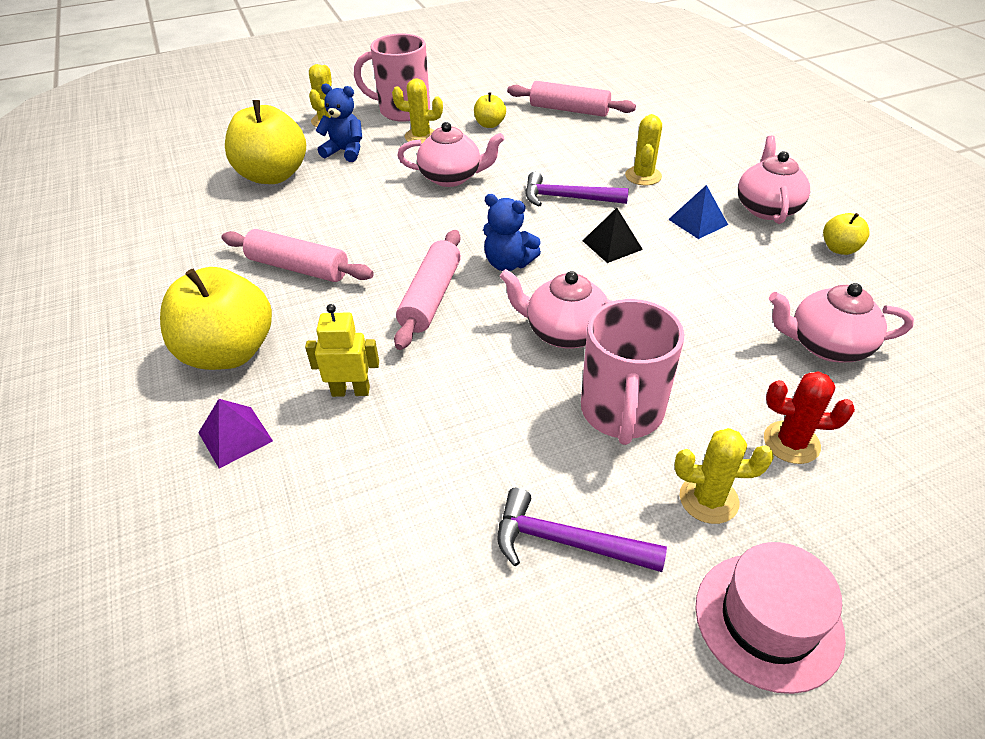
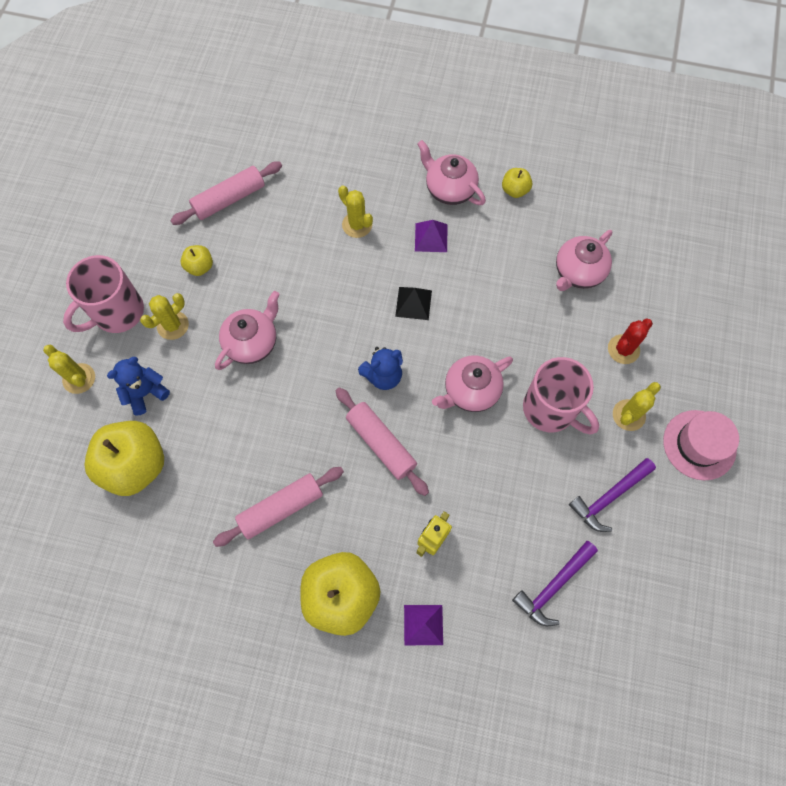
camera: 55 degrees left, 25 degrees up
(568, 198) = (343, 289): purple hammer -> purple hammer (554, 586)
(698, 222) = (431, 237): blue pyramid -> purple pyramid

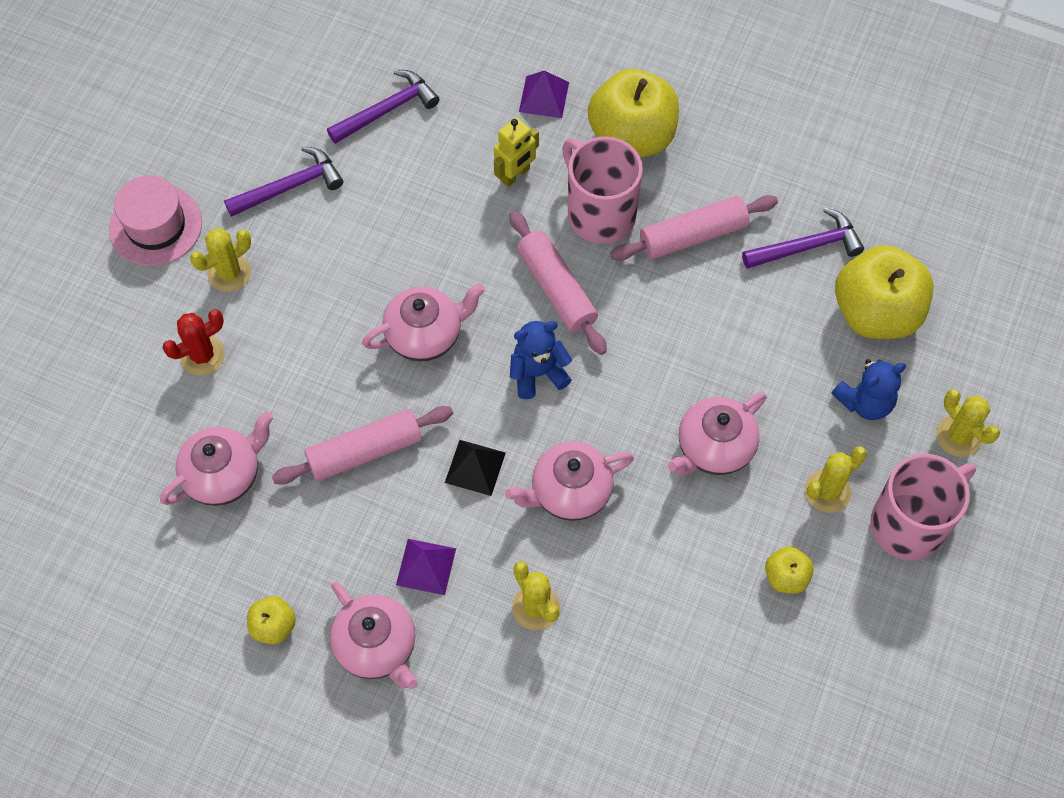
camera: 170 degrees left, 5 degrees down
(189, 514) = (807, 246): none -> purple hammer
(229, 199) = (734, 688): pink rolling pin -> pink rolling pin (364, 451)
(347, 297) = (569, 492): none -> pink teapot
(550, 409) = (327, 295): pink mug -> pink mug (599, 213)

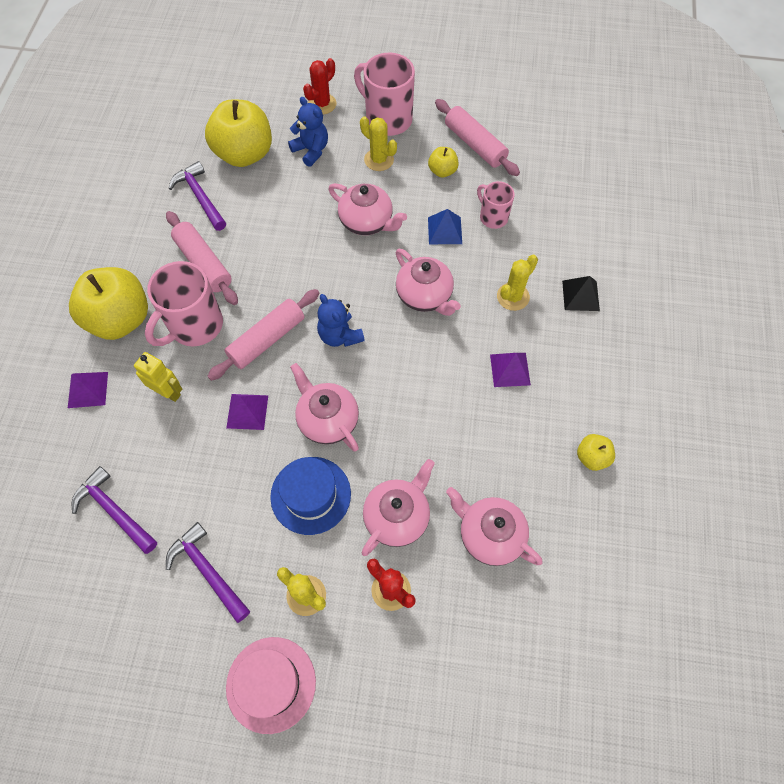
camera: 105 degrees left, 0 degrees up
(338, 298) = (310, 495): none -> blue hat
(364, 451) = (437, 435): pink rolling pin -> pink rolling pin (475, 145)
(377, 646) = (578, 384): pink teapot -> pink teapot (397, 516)
(464, 252) = (247, 411): none -> purple pyramid
(475, 467) = (426, 358): black pyramid -> black pyramid (580, 295)
(673, 548) = (444, 230): none -> blue pyramid
(681, 624) = (493, 217): none -> pink mug
(958, 436) = (322, 104): yellow cactus -> red cactus

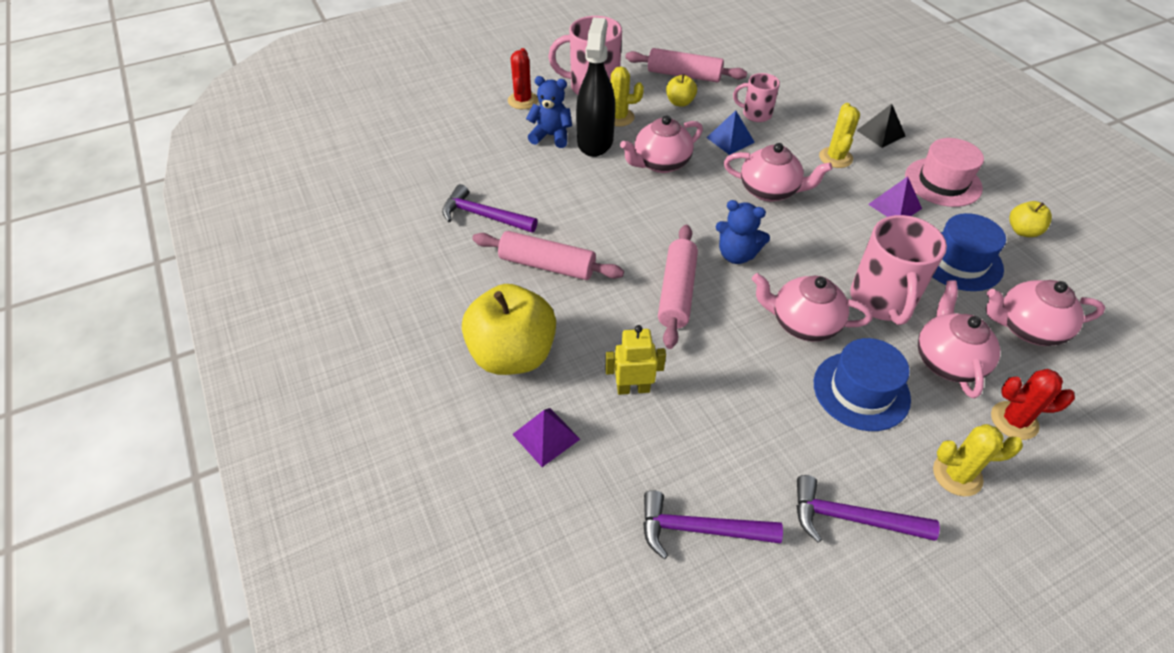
camera: 35 degrees left, 15 degrees down
(194, 326) = (596, 319): pink mug -> pink mug (882, 301)
(244, 154) = (491, 165): yellow apple -> none
(247, 411) = (726, 359): purple pyramid -> none
(271, 684) = (1023, 575): pink hat -> pink hat (943, 182)
(339, 173) = (595, 141): none -> black spray bottle
(367, 222) = (660, 163): pink teapot -> pink teapot turned 150 degrees clockwise
(504, 448) = (959, 261): none -> blue hat

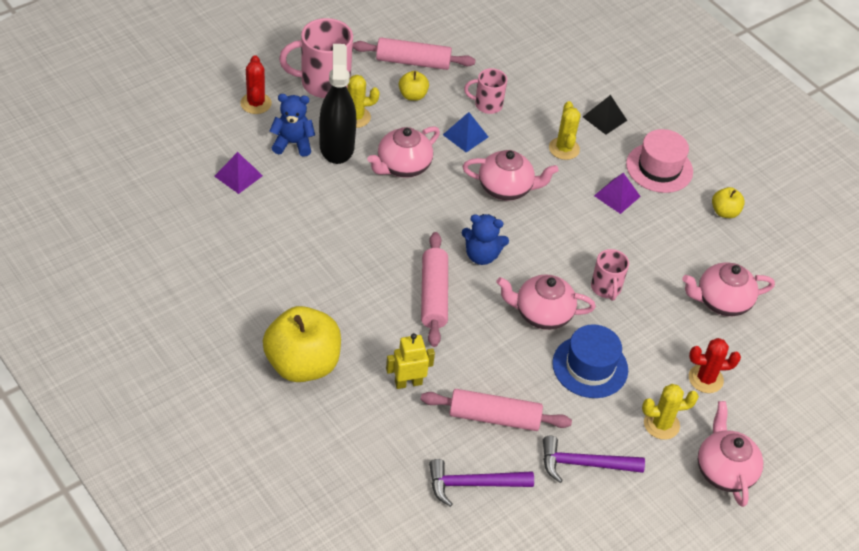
camera: 15 degrees left, 0 degrees up
(484, 216) = (247, 235): purple hammer -> none
(546, 436) = (344, 428): purple pyramid -> purple pyramid (238, 176)
(547, 265) = (316, 279): pink rolling pin -> pink rolling pin (494, 417)
(882, 301) = (606, 288): pink mug -> pink mug, size x0.57
(947, 360) = (657, 335): pink teapot -> pink teapot (724, 470)
(959, 261) = (670, 245): blue hat -> none

